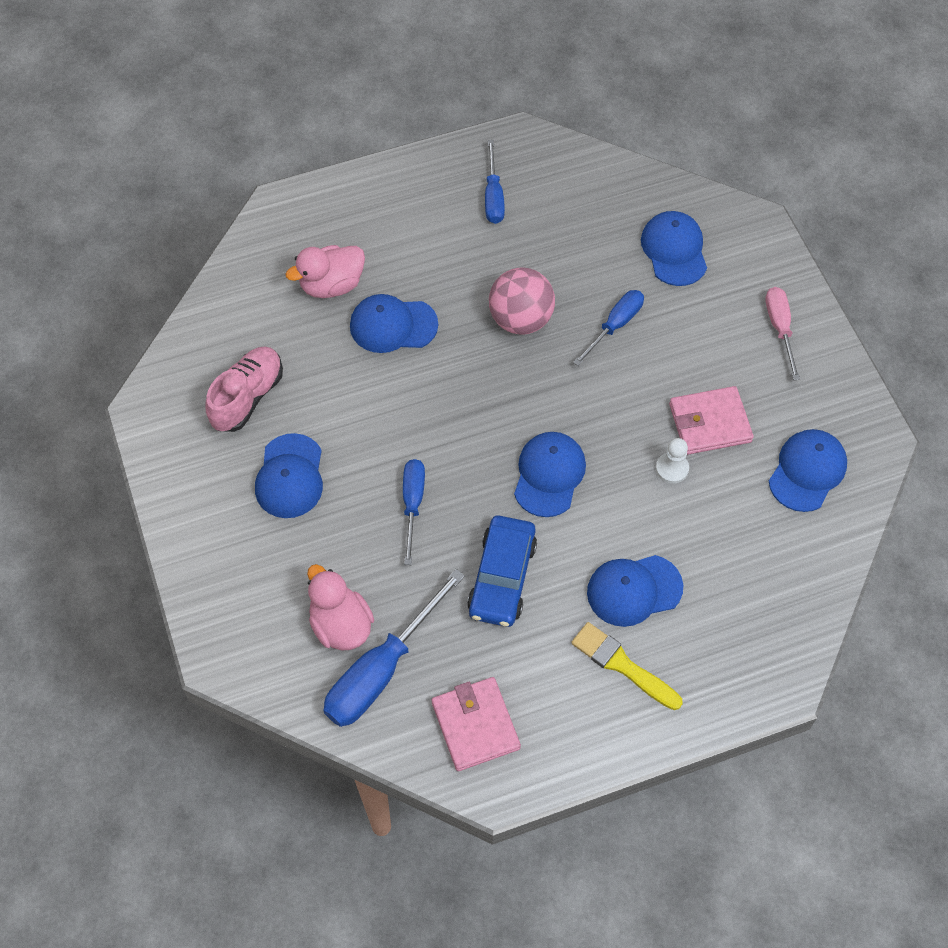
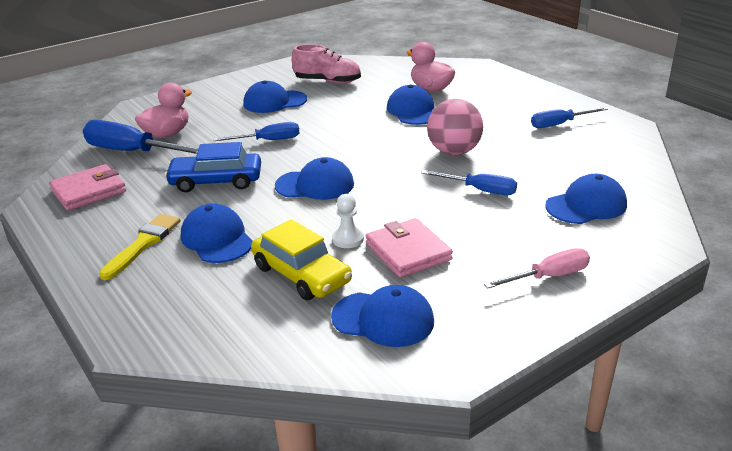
camera: 75 degrees right, 30 degrees down
(722, 522) = (301, 274): none -> yellow car

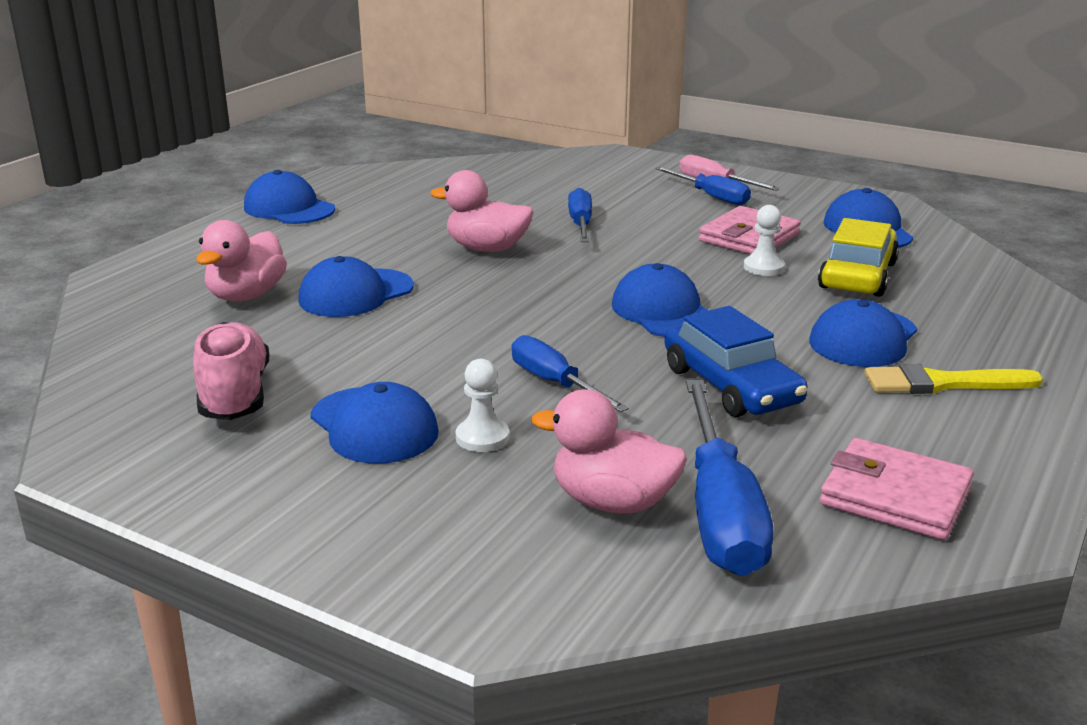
camera: 115 degrees left, 5 degrees down
(241, 119) = (482, 437): none -> white pawn
(454, 152) = (487, 248): pink ball -> pink duck
(559, 124) = (357, 205): blue screwdriver -> blue screwdriver (711, 196)
(586, 205) = (567, 180): blue cap -> blue cap (289, 208)

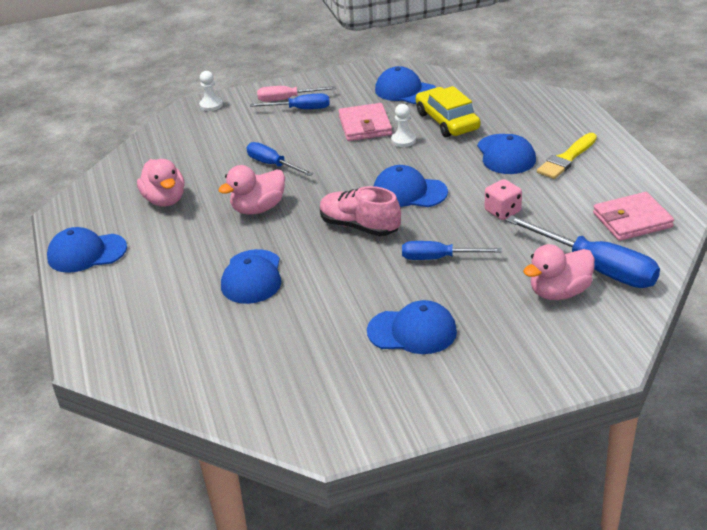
camera: 45 degrees left, 10 degrees up
(235, 395) = (321, 366): pink shoe -> pink shoe (359, 226)
(246, 295) = (197, 317): pink duck -> pink duck (165, 200)
(482, 437) = (463, 303): white pawn -> white pawn (211, 105)
(731, 386) = (502, 211): blue car -> pink dice

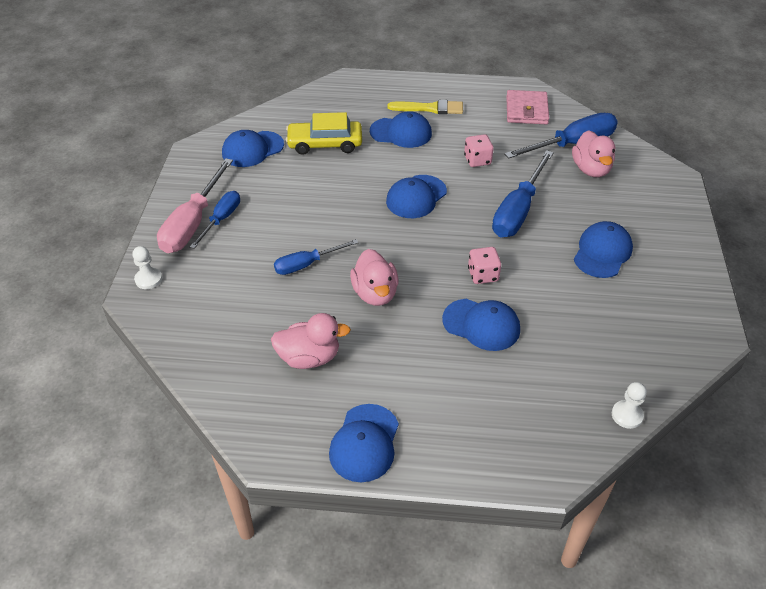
camera: 70 degrees left, 10 degrees up
(287, 99) = (193, 223): pink screwdriver -> pink screwdriver, size x1.66
(321, 261) = (483, 275): none -> pink dice
(359, 226) = (447, 239): pink shoe -> none
(365, 126) = (290, 189): pink wallet -> none
(403, 140) = (334, 175): white pawn -> white pawn (627, 415)
(438, 258) = (518, 210): blue screwdriver -> blue screwdriver, size x1.66
(566, 159) = (430, 108): yellow brush -> yellow brush turned 60 degrees counterclockwise

